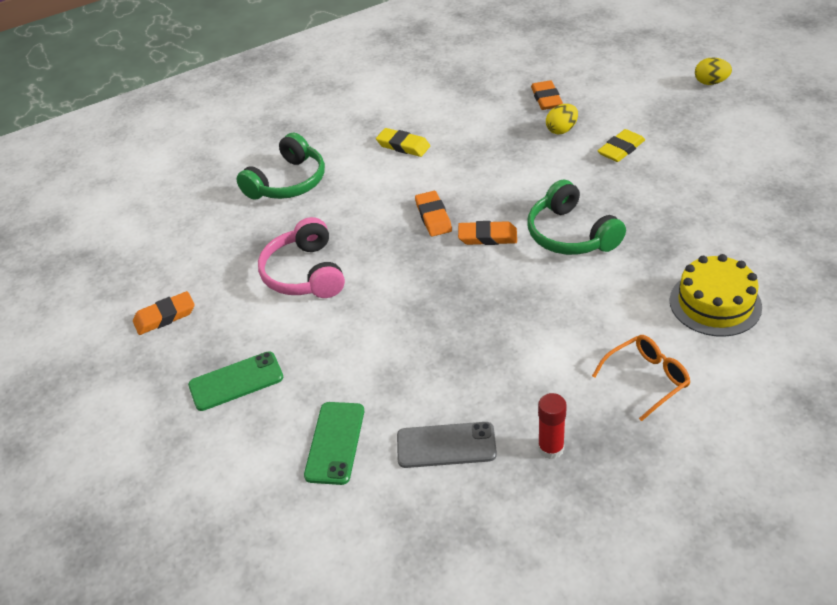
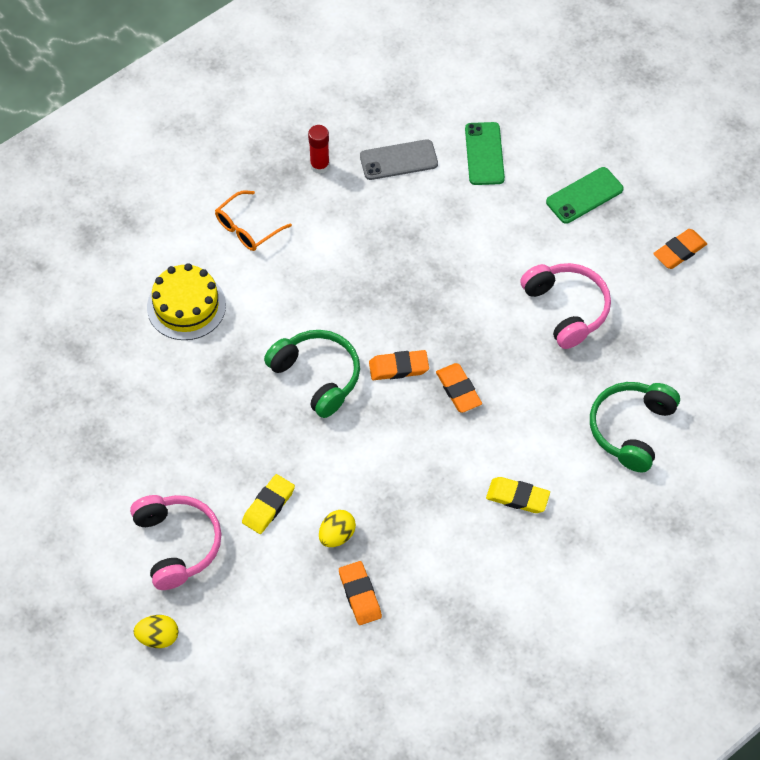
camera: 165 degrees right, 15 degrees up
(701, 130) = (177, 544): none -> pink headphones

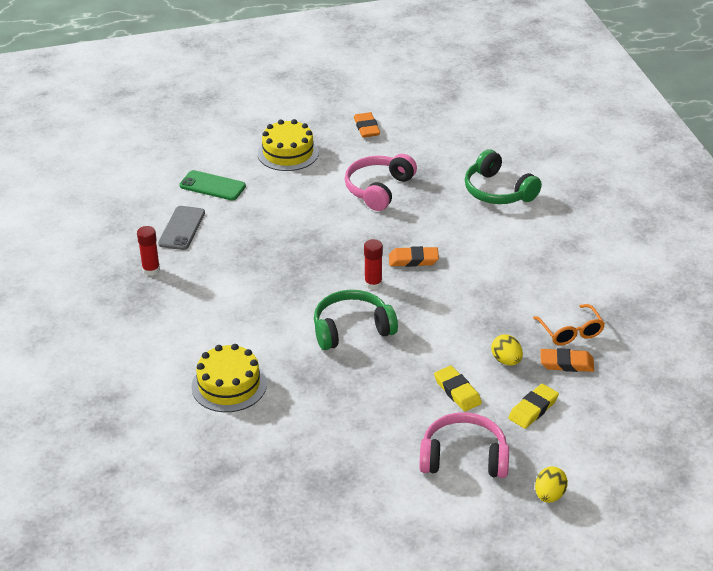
camera: 65 degrees left, 20 degrees down
(247, 228) = (179, 327): orange glasses -> orange glasses (571, 332)
(398, 367) = (373, 284): orange eraser -> red glue stick
(517, 497) = (524, 259): yellow eraser -> yellow eraser (533, 409)
(567, 309) = (378, 189): pink headphones -> pink headphones turned 60 degrees counterclockwise
(584, 196) = (288, 153): green phone -> yellow cake

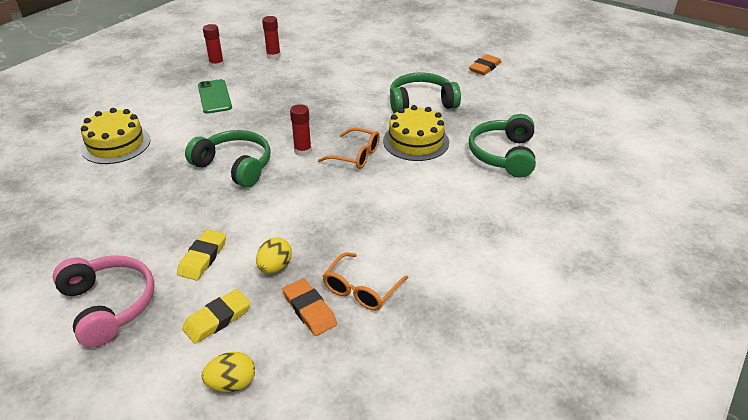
camera: 50 degrees right, 0 degrees up
(182, 228) = (273, 56): grey phone -> red glue stick
(212, 186) = (332, 46): green phone -> green phone (214, 97)
(288, 153) = (408, 54): yellow cake -> yellow cake (416, 141)
(378, 189) = (421, 103): pink headphones -> green headphones
(413, 260) = (356, 155): orange eraser -> orange glasses
(533, 409) = (217, 319): yellow eraser -> yellow eraser turned 45 degrees counterclockwise
(549, 495) = (85, 397): yellow egg -> yellow egg (232, 383)

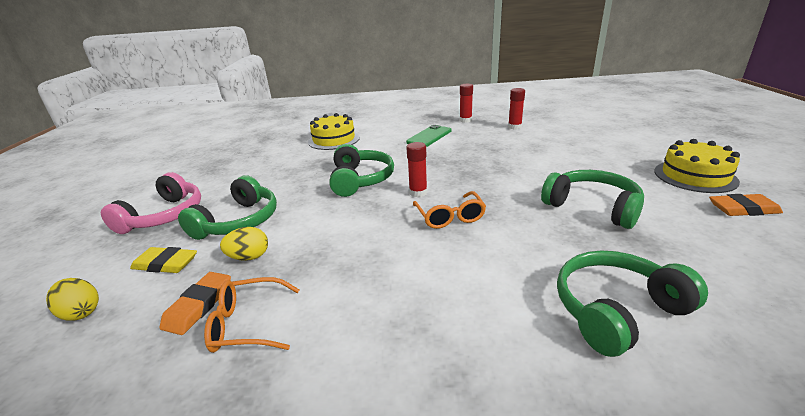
camera: 55 degrees right, 10 degrees down
(203, 257) = (239, 221): yellow eraser -> green headphones
(416, 141) = (526, 236): yellow cake -> yellow cake (695, 176)

